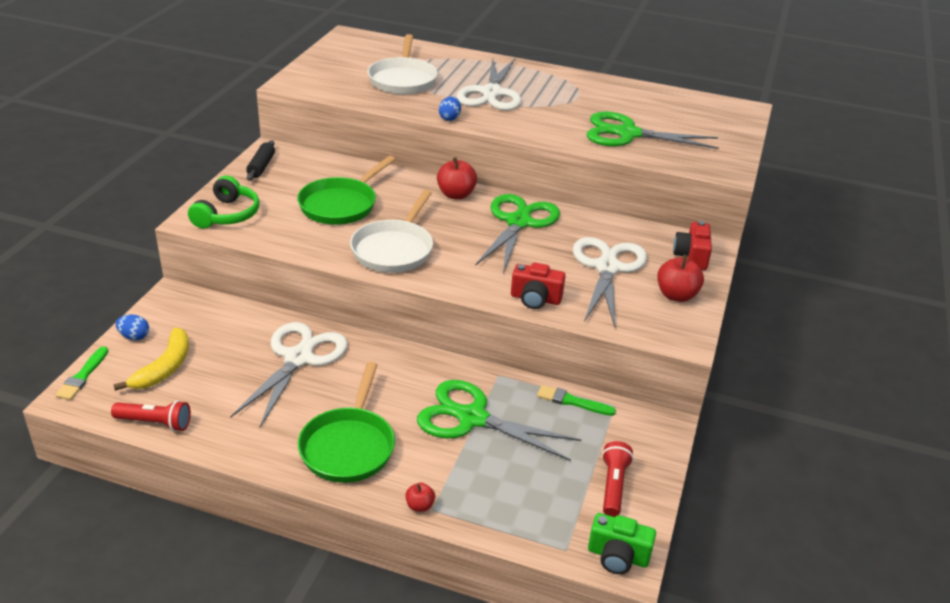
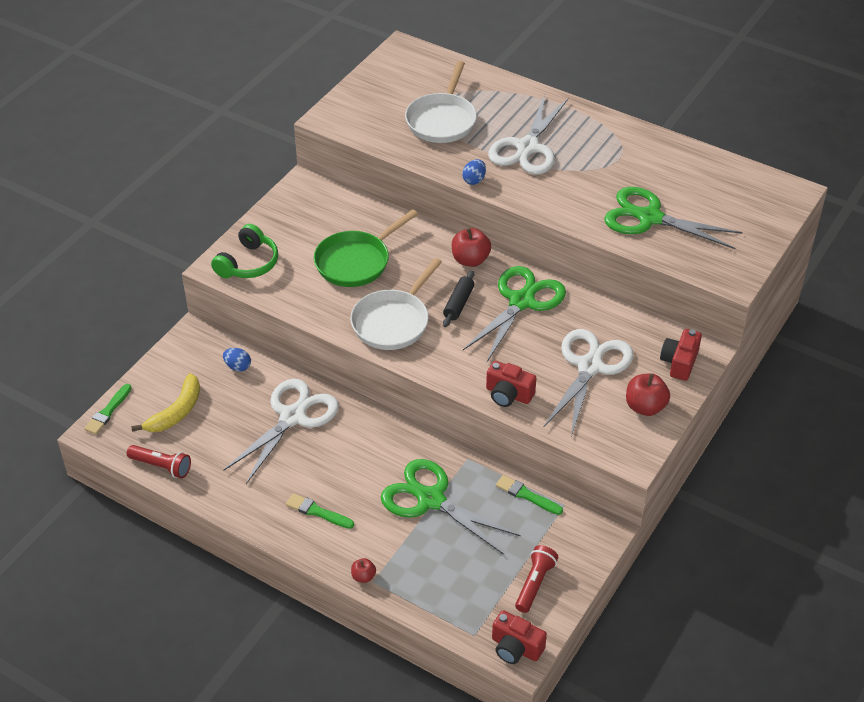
camera: 15 degrees right, 10 degrees up
(134, 337) = (155, 376): blue egg -> blue egg (238, 367)
(261, 166) = (290, 205): black rolling pin -> black rolling pin (458, 304)
(348, 446) = (317, 512): green pan -> green brush
(618, 556) = (515, 648): green camera -> red camera

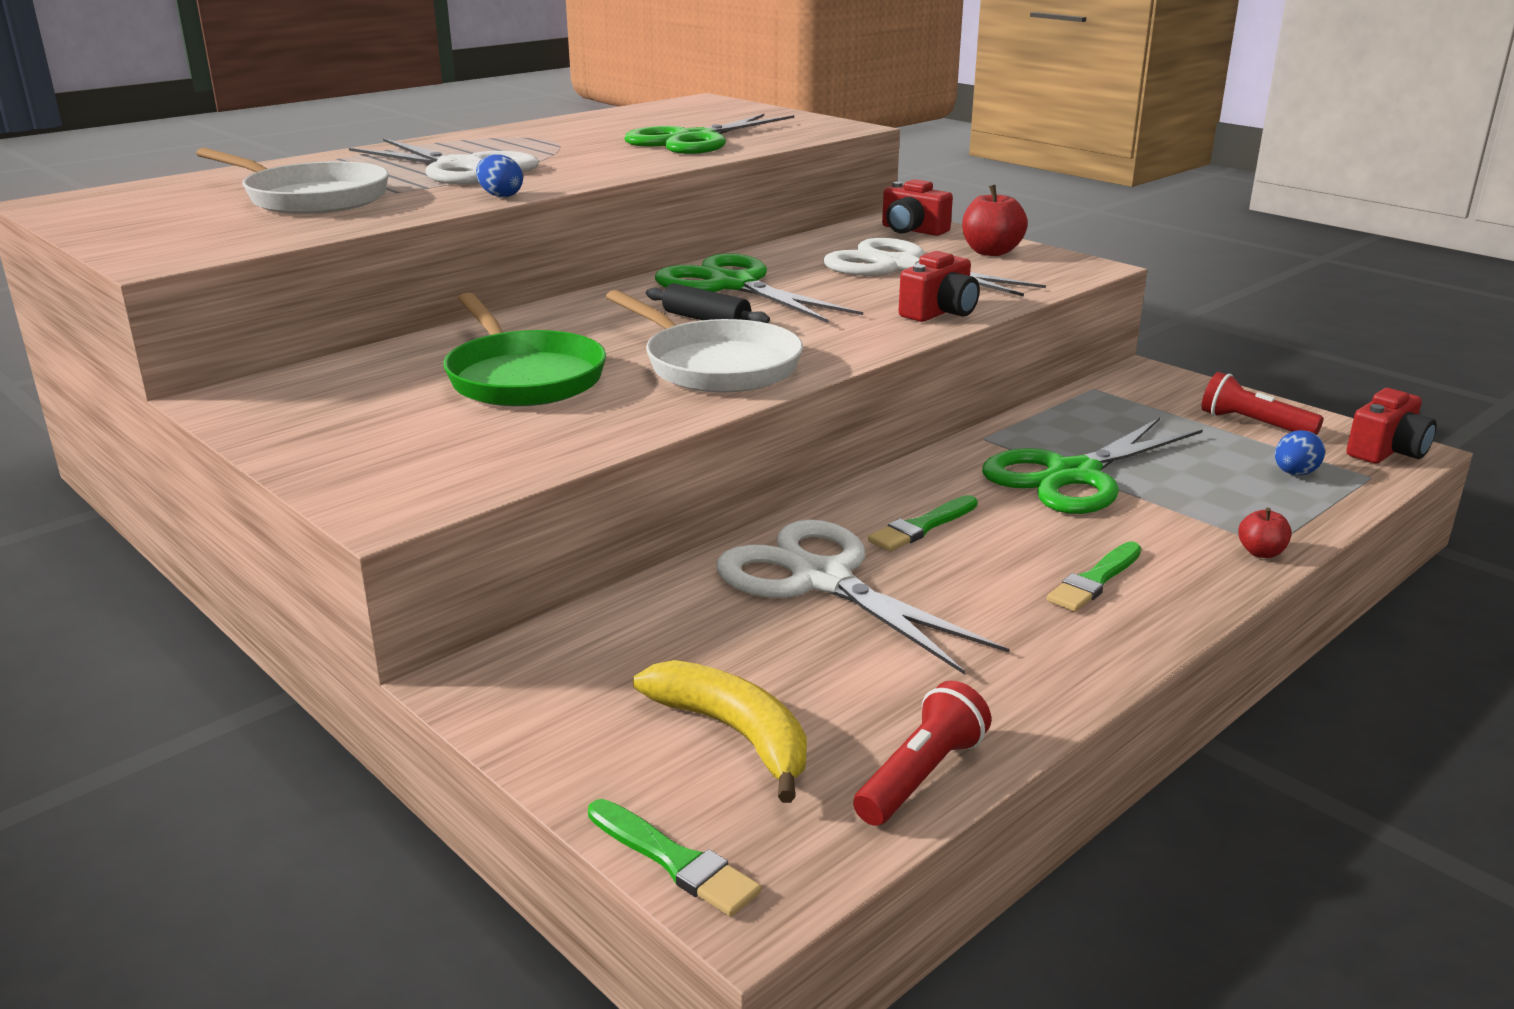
camera: 75 degrees left, 20 degrees down
(238, 367) = (629, 630): blue egg -> blue egg (1294, 473)
(248, 263) = (416, 473): green headphones -> none
(470, 260) = (605, 303): red apple -> none
(526, 495) = (1071, 408): green brush -> green brush (922, 527)

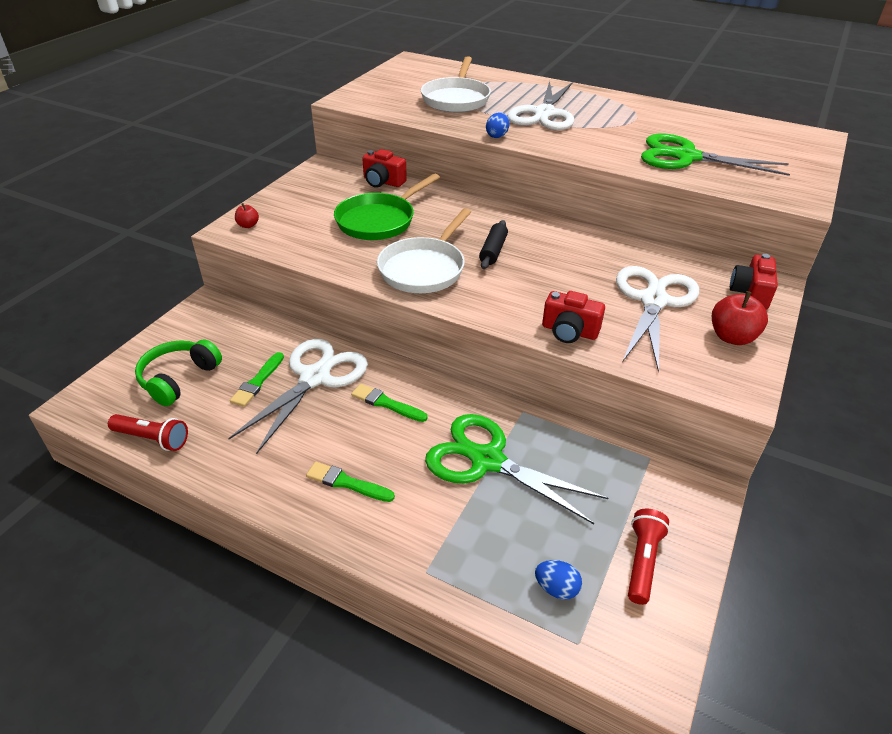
camera: 70 degrees right, 15 degrees up
(674, 861) = (97, 382): green brush -> green brush (257, 382)
(732, 285) = (560, 247): green scissors -> none
(735, 734) = (178, 378): yellow banana -> green headphones
(1261, 552) = (412, 565): red apple -> red apple (248, 225)
(1387, 451) = (642, 660): red camera -> red camera (383, 182)

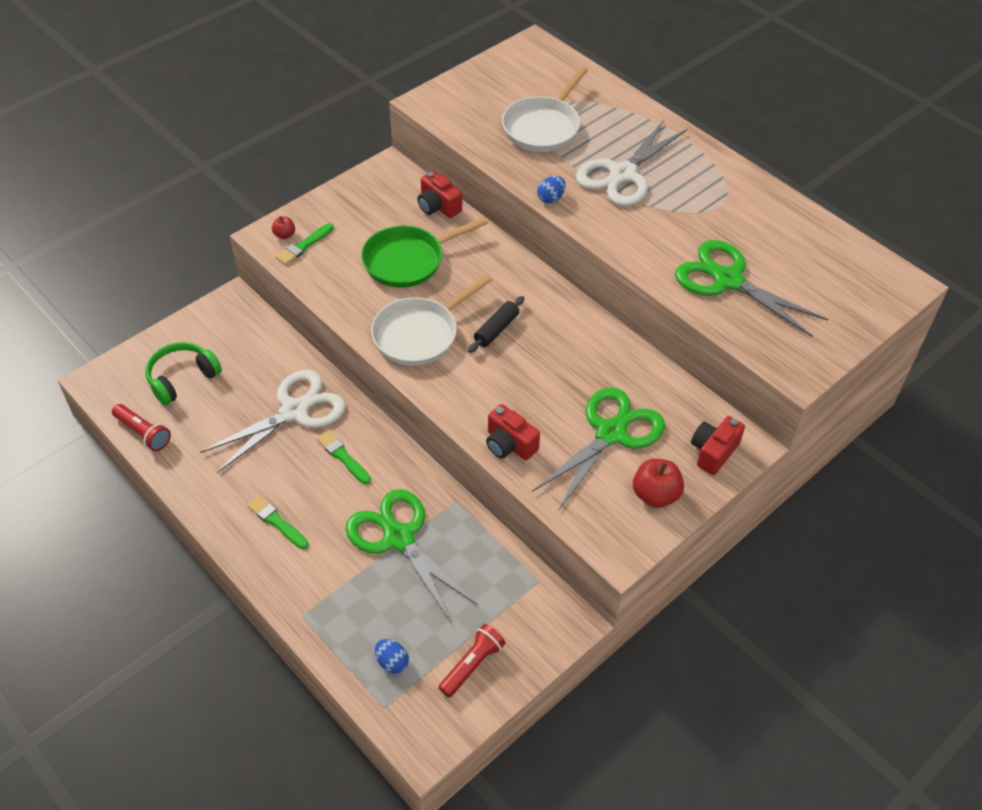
camera: 20 degrees right, 10 degrees up
(257, 382) = (245, 401): green brush -> green brush (303, 246)
(653, 301) = (611, 433): white scissors -> green scissors

